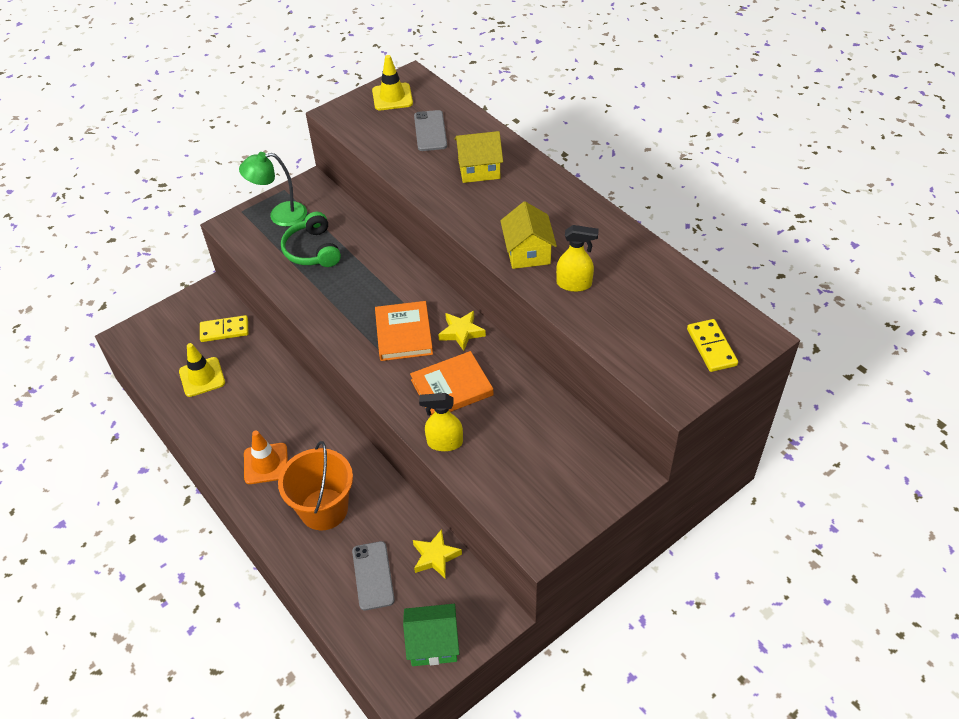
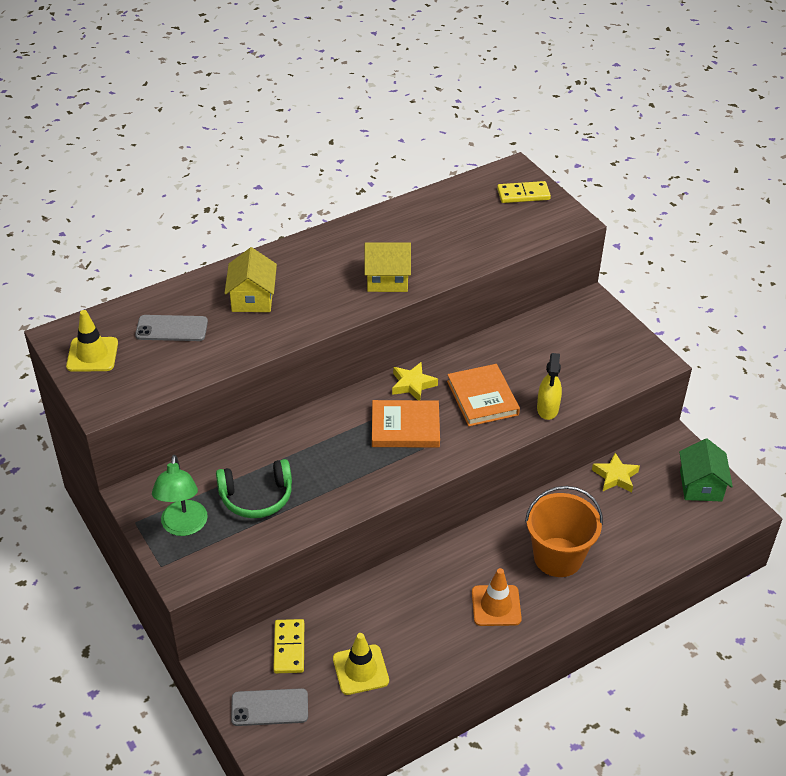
camera: 85 degrees left, 5 degrees down
(373, 575) = (633, 523): grey phone -> grey phone (269, 708)
(574, 284) = (436, 256): yellow spray bottle -> none

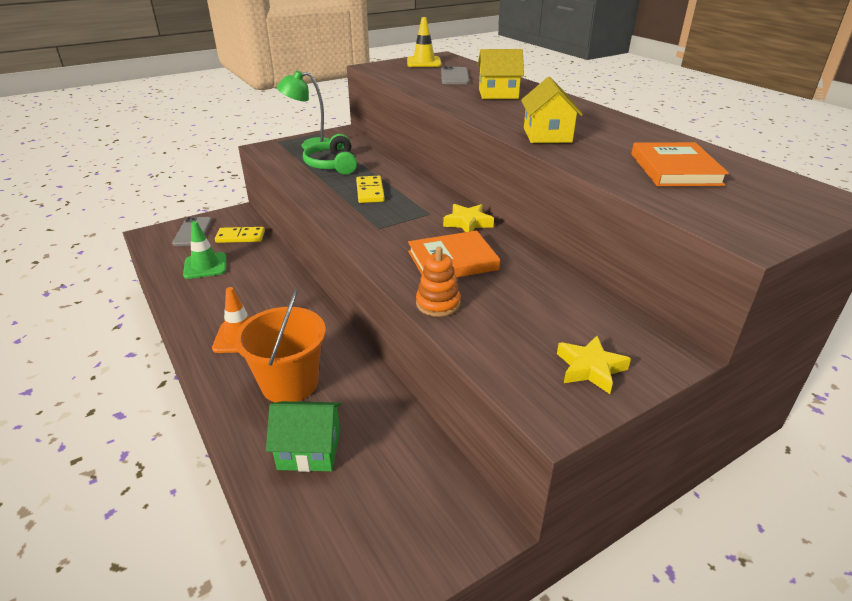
camera: 90 degrees right, 10 degrees down
(360, 670) = (205, 266): yellow traffic cone -> green traffic cone
(405, 427) = (407, 219): orange book -> orange book (675, 169)
(523, 194) = (781, 205): yellow domino -> yellow domino (370, 192)
(547, 409) = (438, 303): yellow spray bottle -> orange stacking toy
(615, 476) = (411, 445): yellow star -> yellow star (590, 368)
(701, 485) = (392, 552): green house -> green house (309, 450)

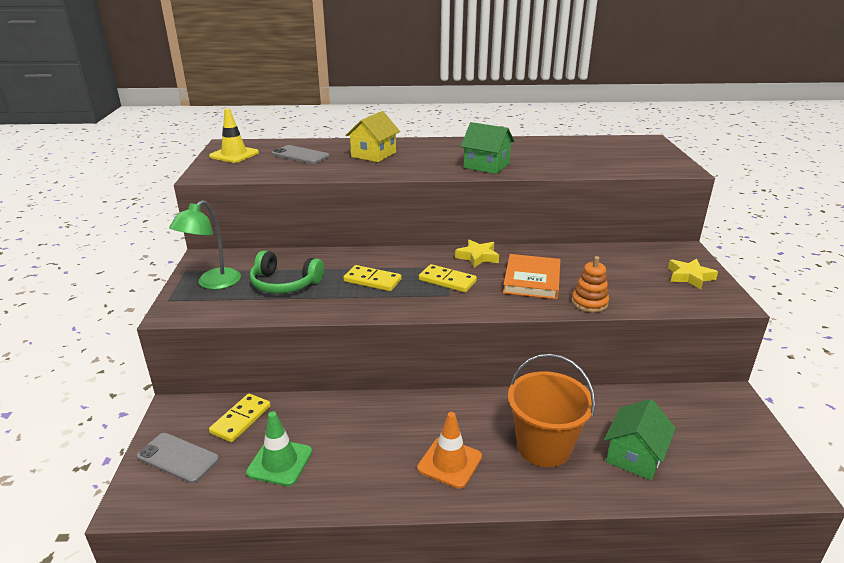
camera: 60 degrees left, 5 degrees down
(404, 221) = (447, 280): none -> yellow domino
(547, 135) = (486, 166): yellow house -> green house
(675, 169) = (580, 154): orange book -> none

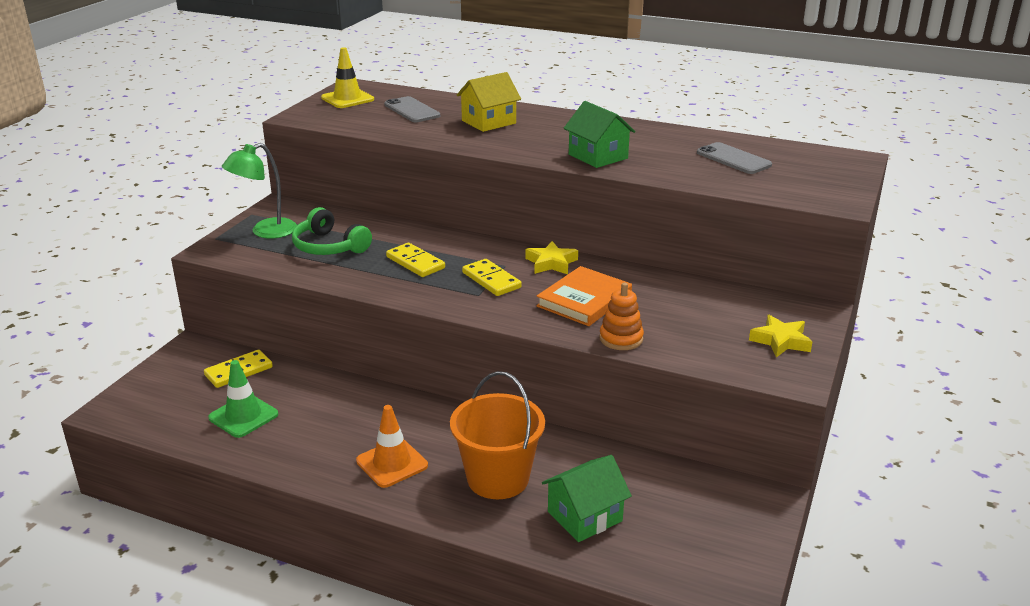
camera: 25 degrees right, 0 degrees up
(178, 458) = (165, 387): grey phone -> grey phone (733, 159)

